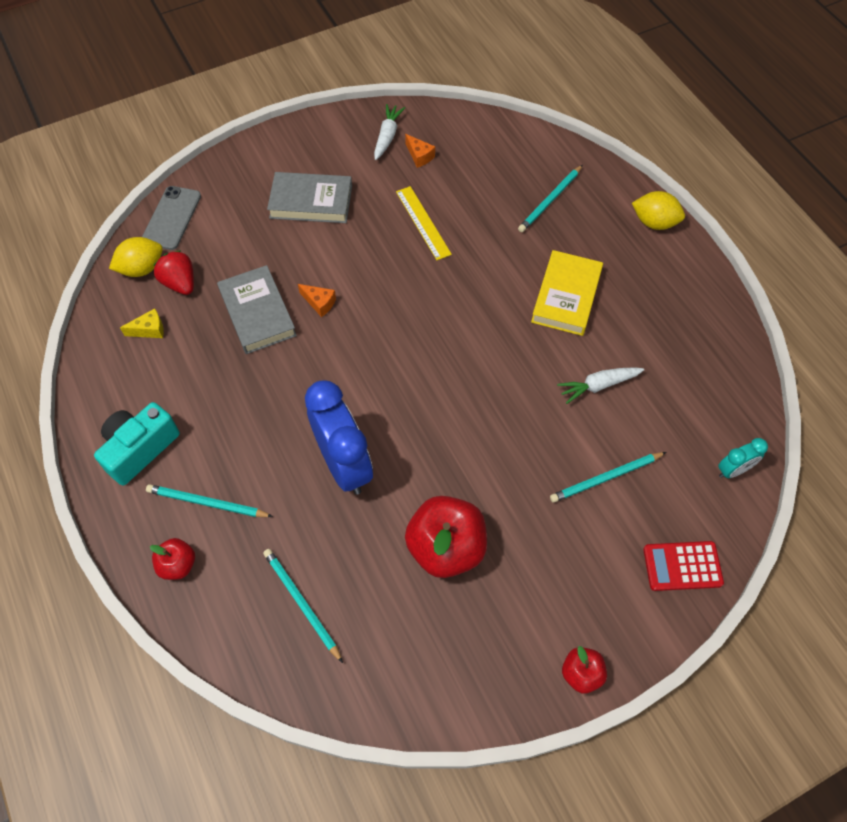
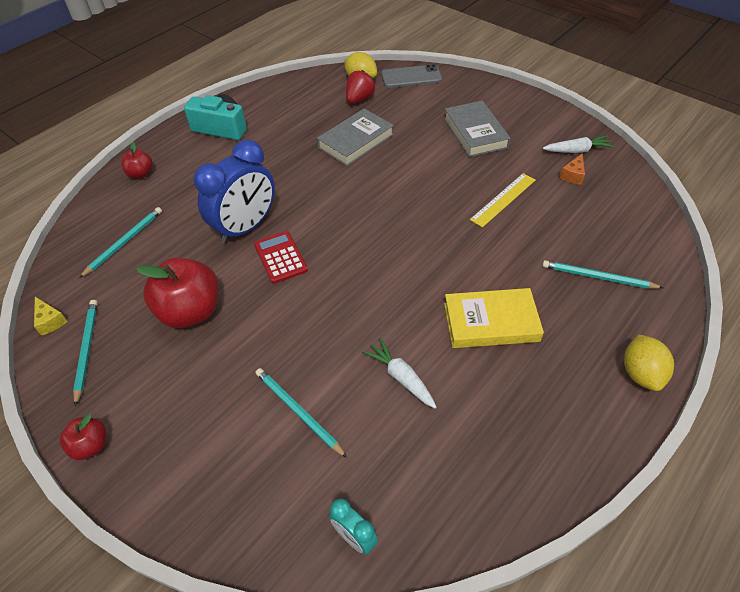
camera: 70 degrees right, 10 degrees down
(149, 330) = (314, 100): yellow cheese -> yellow cheese (50, 321)
(207, 503) = (190, 170): turquoise pencil -> turquoise pencil (87, 350)
(319, 303) = (383, 168): orange cheese -> none
(682, 566) = (220, 510): red calculator -> red calculator (280, 257)

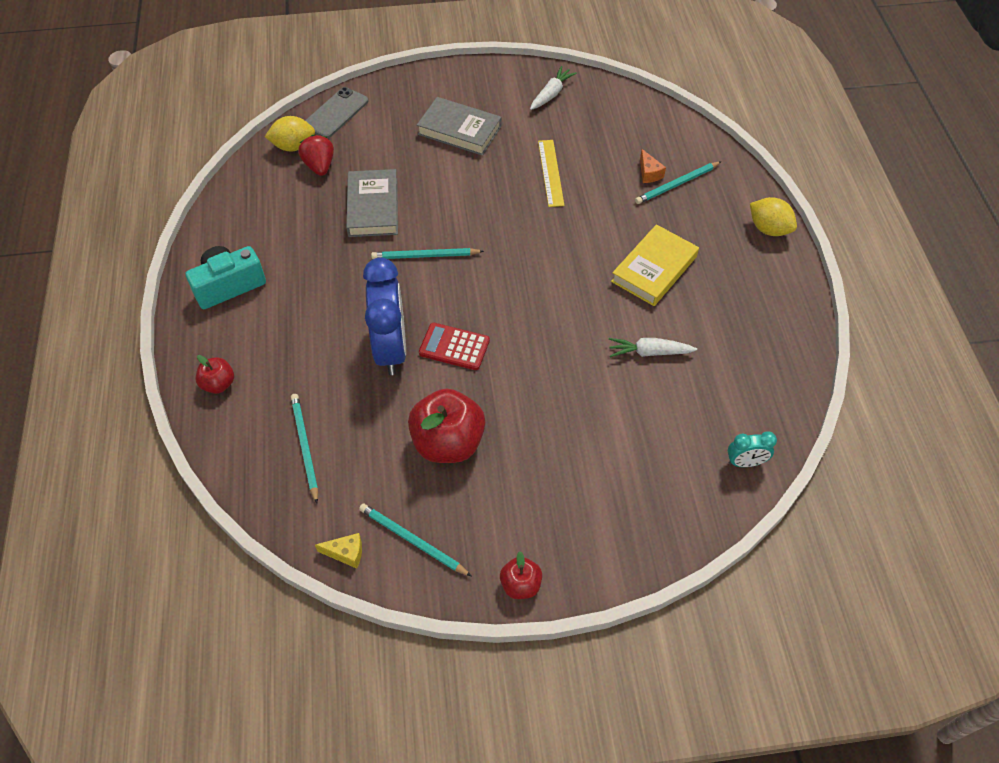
camera: 50 degrees left, 5 degrees up
(298, 412) = (619, 431): turquoise pencil -> turquoise pencil (425, 256)
(573, 175) = (573, 117): orange cheese -> orange cheese (649, 173)

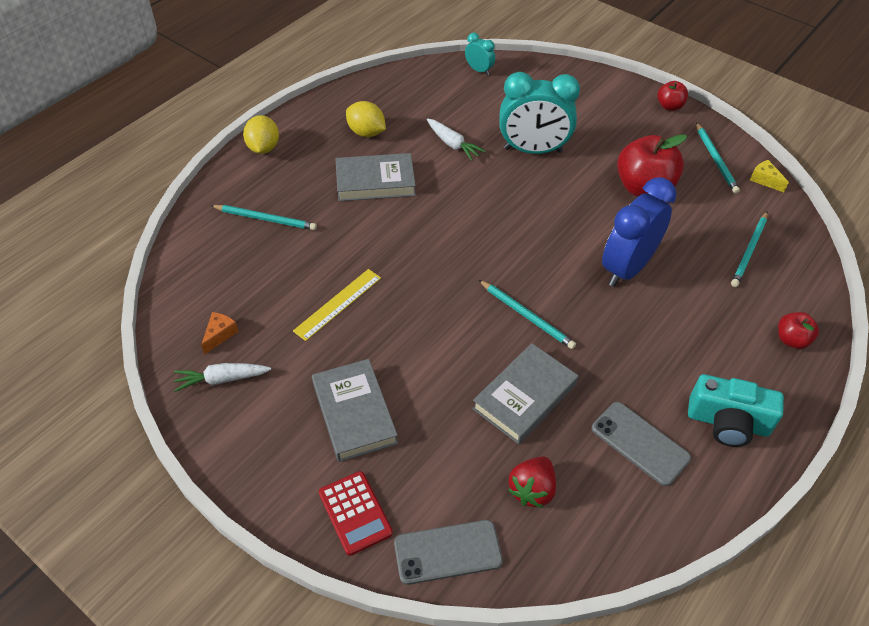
camera: 135 degrees left, 5 degrees down
(277, 233) = (640, 443): none -> grey phone
(293, 146) = (536, 543): yellow lemon -> yellow lemon (366, 132)
(454, 347) = (578, 236): red calculator -> red calculator (355, 513)
(581, 404) = (533, 150): none -> turquoise clock
(649, 173) = (269, 242): orange cheese -> orange cheese (220, 335)
(654, 269) = (375, 182): yellow book -> grey book

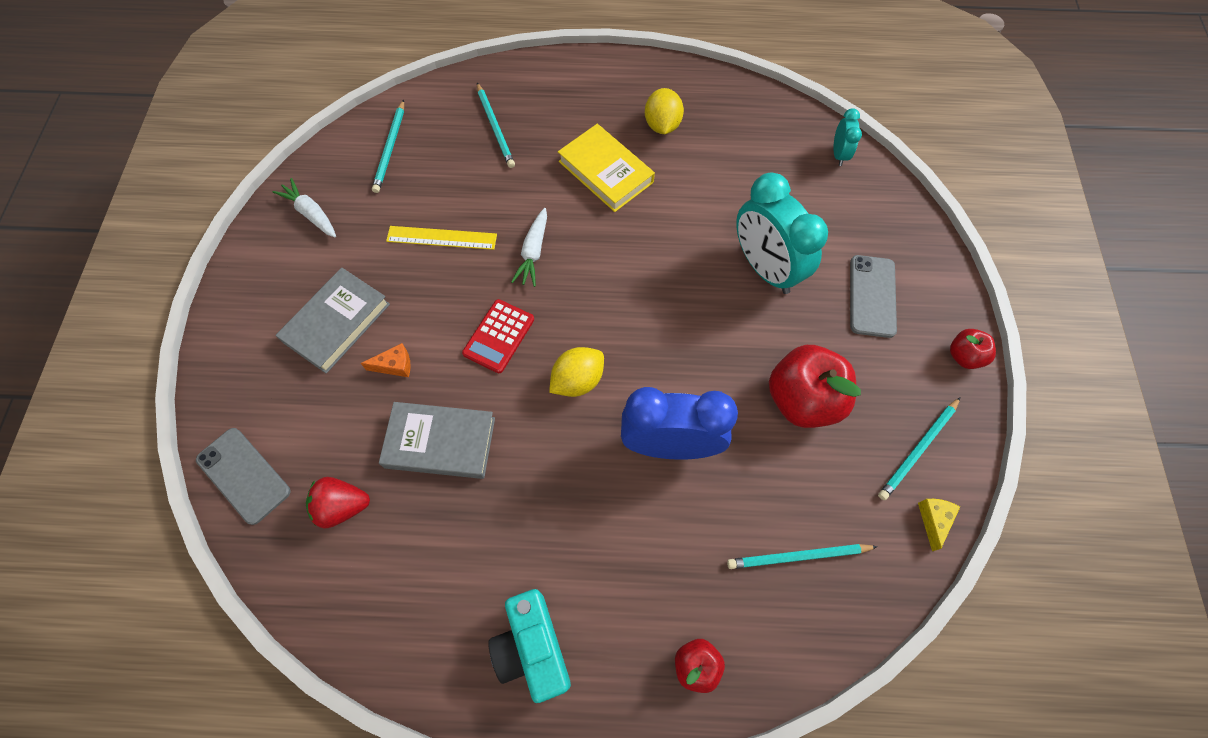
camera: 55 degrees right, 15 degrees up
(220, 335) = (352, 182): orange cheese -> orange cheese (395, 365)
(263, 148) = (575, 70): yellow lemon -> yellow lemon (577, 380)
(355, 513) = (242, 385): red calculator -> red calculator (499, 336)
(375, 182) = (605, 172): grey book -> yellow book
(453, 144) = (709, 198): white carrot -> white carrot (533, 252)
(527, 316) = (537, 390): turquoise pencil -> turquoise pencil (390, 148)
(640, 443) = (452, 574): grey phone -> grey phone (872, 296)

